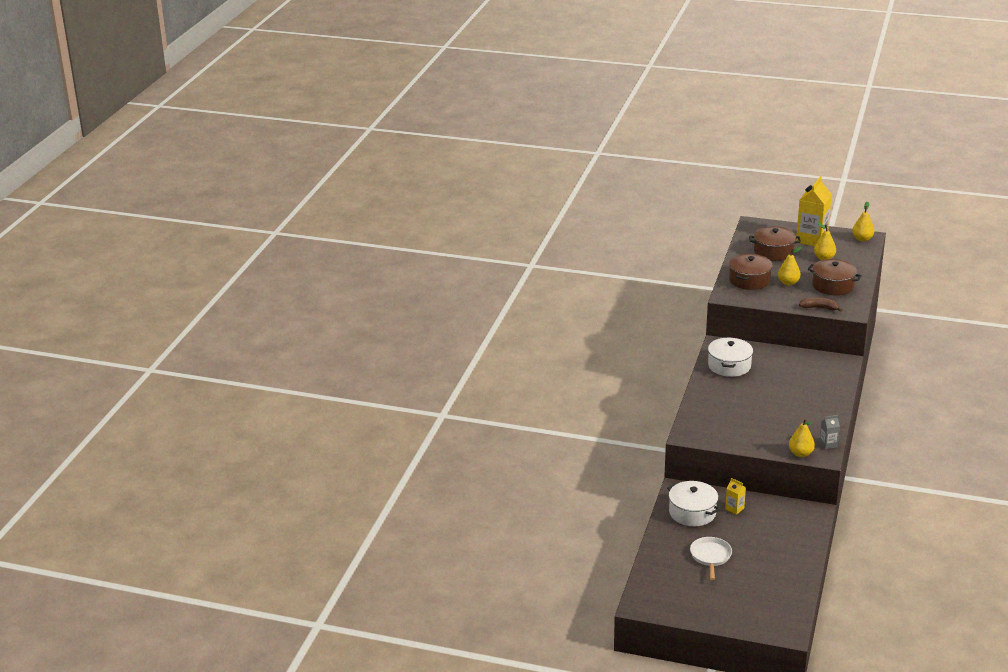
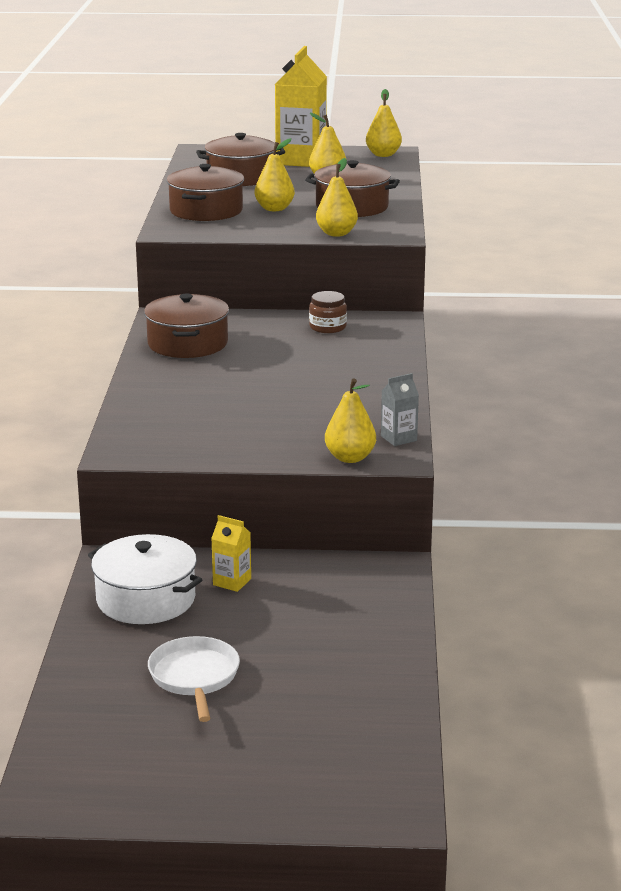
camera: 15 degrees left, 5 degrees down
(729, 366) = (187, 343): white pot -> brown pot
(807, 362) = (327, 327): none -> brown jar
(819, 308) = (336, 233): brown banana -> yellow pear

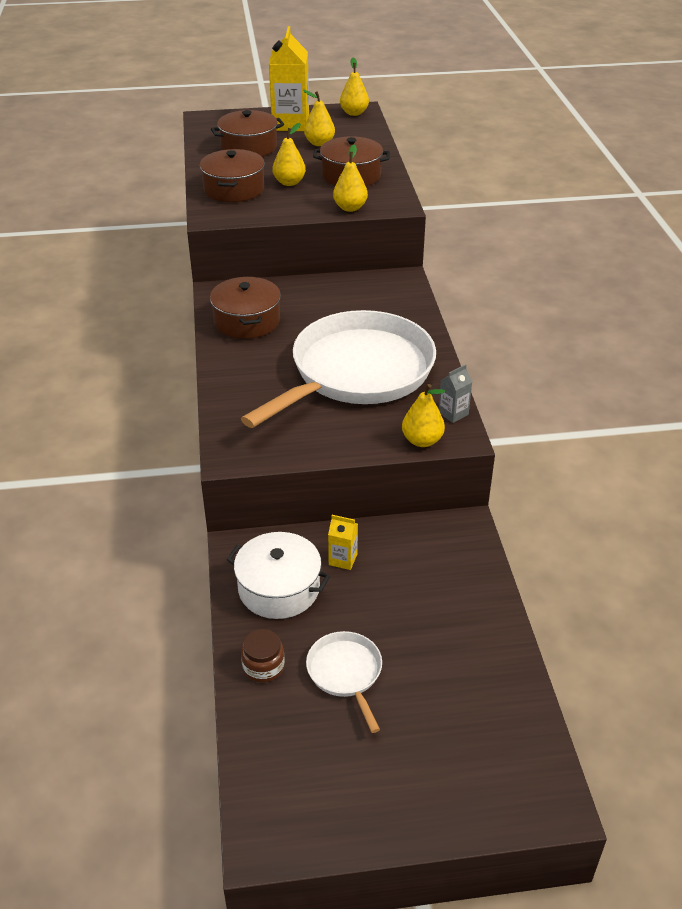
camera: 10 degrees left, 15 degrees up
(298, 396) = (357, 372): none -> white pan
(327, 327) = (354, 291): brown jar -> brown jar (263, 666)

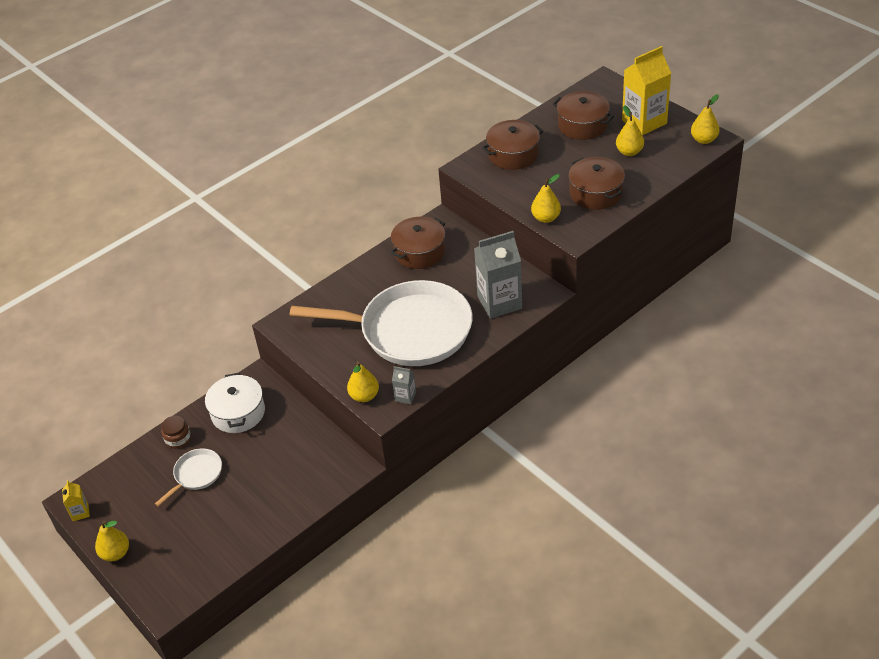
camera: 60 degrees right, 5 degrees up
(289, 182) = (551, 172): yellow pear -> yellow pear (116, 553)
(343, 559) = (282, 426): yellow carton -> yellow carton (80, 512)
(383, 306) = (499, 302): none -> grey carton

